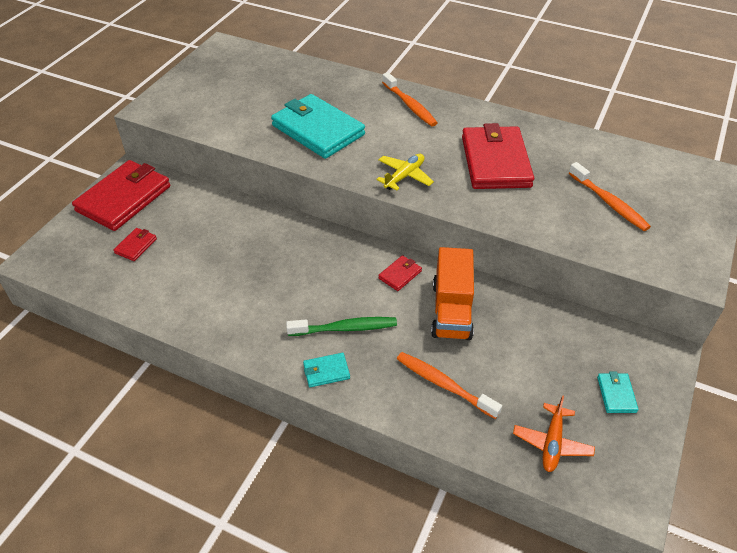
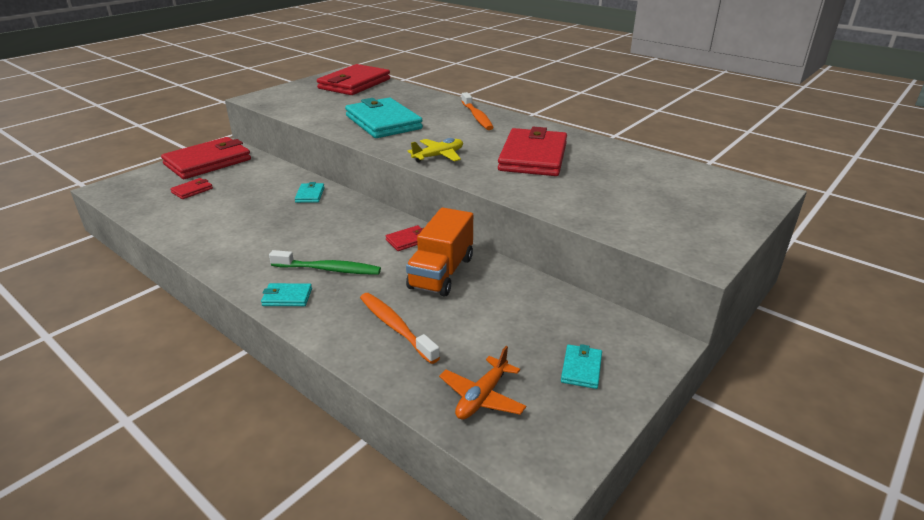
camera: 15 degrees right, 15 degrees down
(246, 65) = (354, 84): none -> red wallet
(267, 229) = (310, 195): none -> turquoise wallet
(609, 203) = (633, 195): orange toothbrush -> none

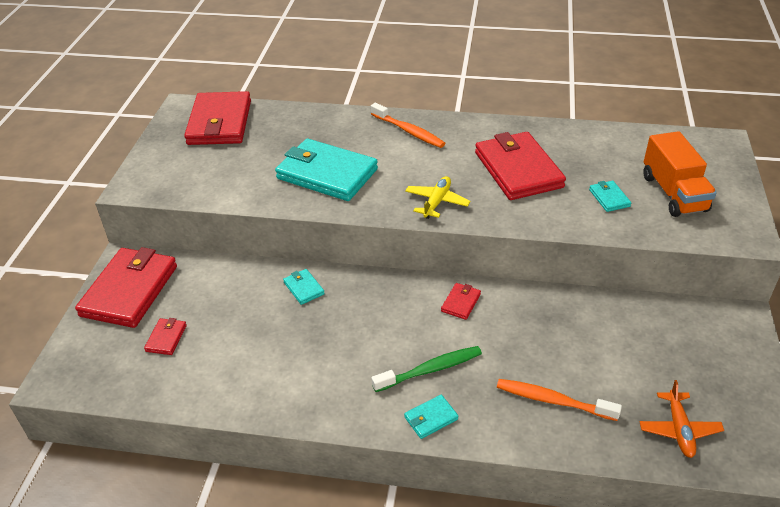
camera: 30 degrees left, 10 degrees up
(441, 273) = (527, 326): orange truck -> orange truck (673, 193)
(581, 368) = (715, 367): turquoise wallet -> turquoise wallet (609, 198)

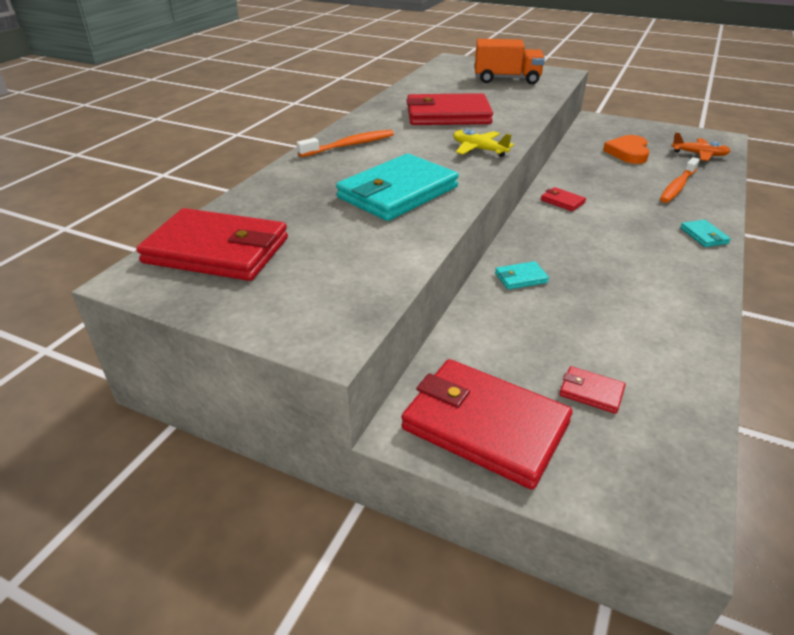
camera: 75 degrees left, 5 degrees down
(430, 370) = (646, 227): green toothbrush -> none
(609, 198) = (503, 95): turquoise wallet -> none
(634, 353) = (628, 153): none -> orange heart

